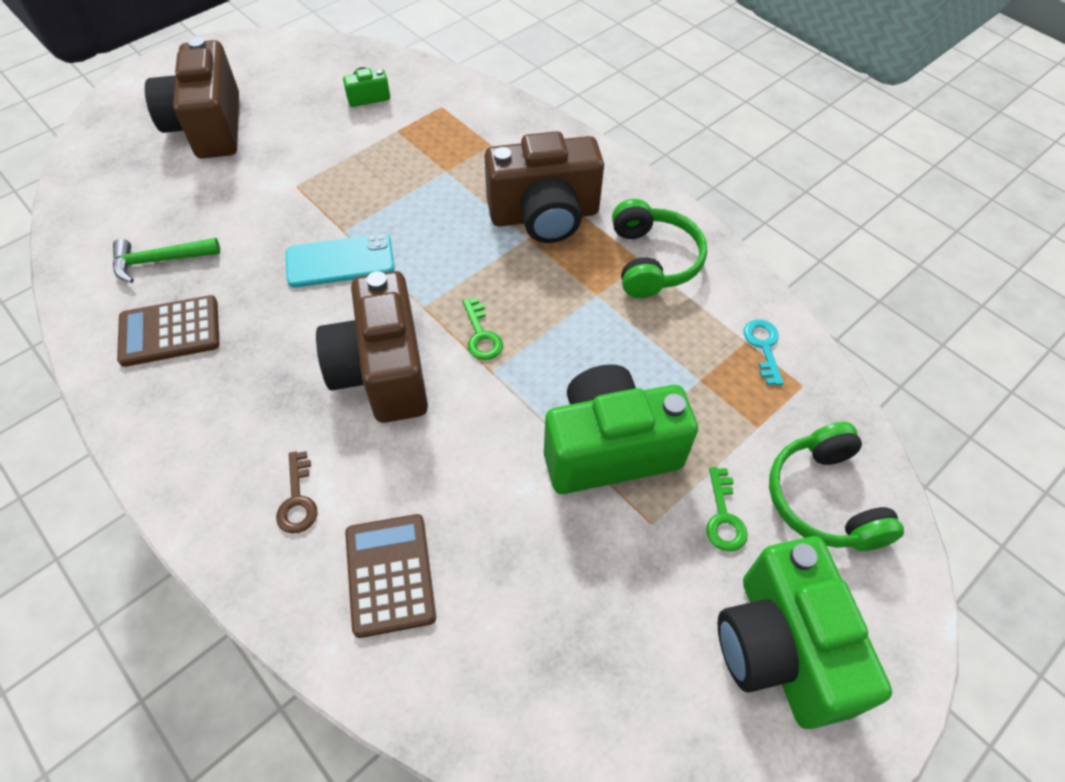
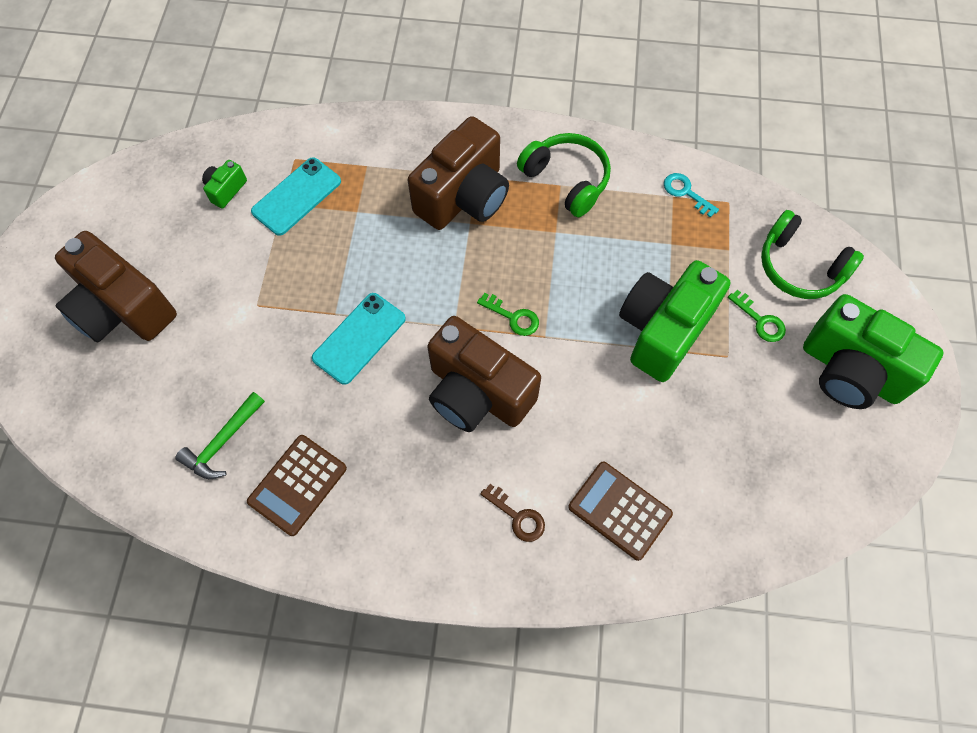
camera: 40 degrees left, 10 degrees up
(413, 132) = (297, 196): none -> turquoise phone

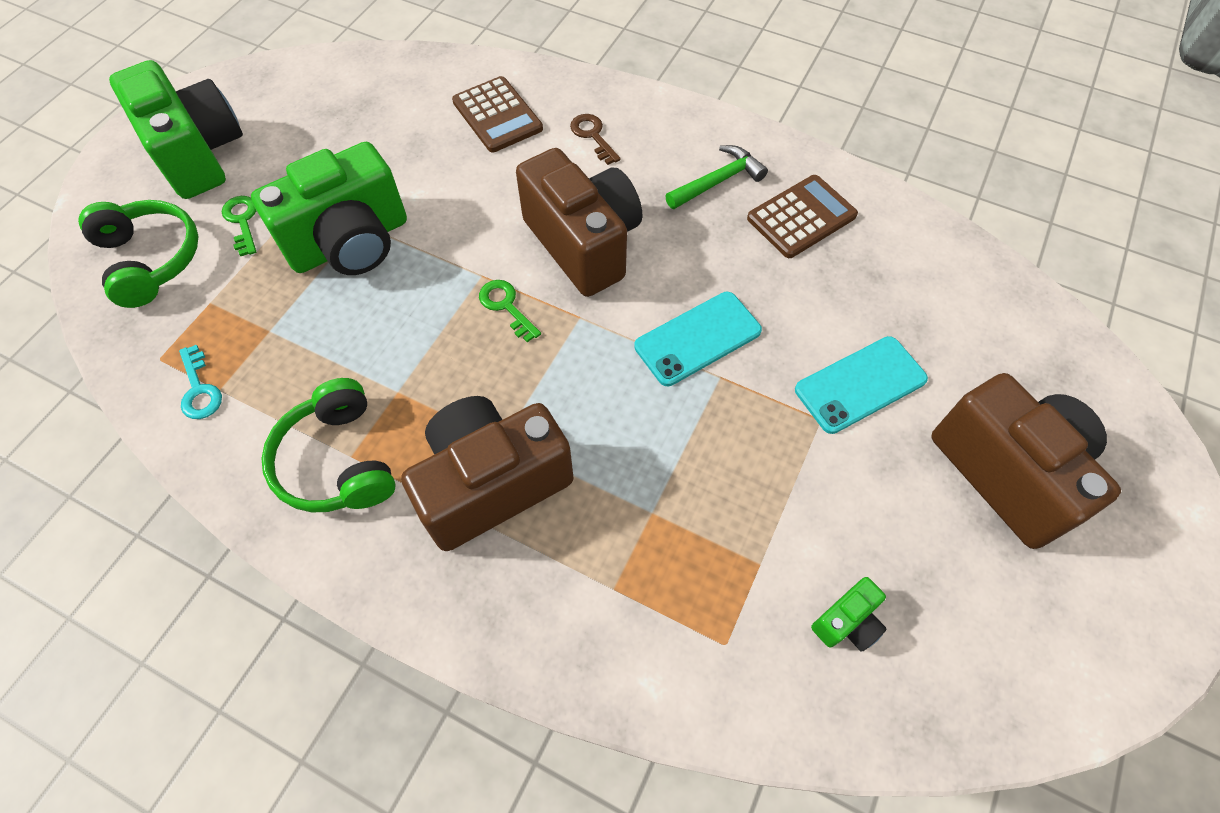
camera: 160 degrees left, 5 degrees down
(223, 442) = (878, 278): green hammer -> green hammer (717, 181)
(297, 196) = (736, 570): turquoise phone -> turquoise phone (860, 384)

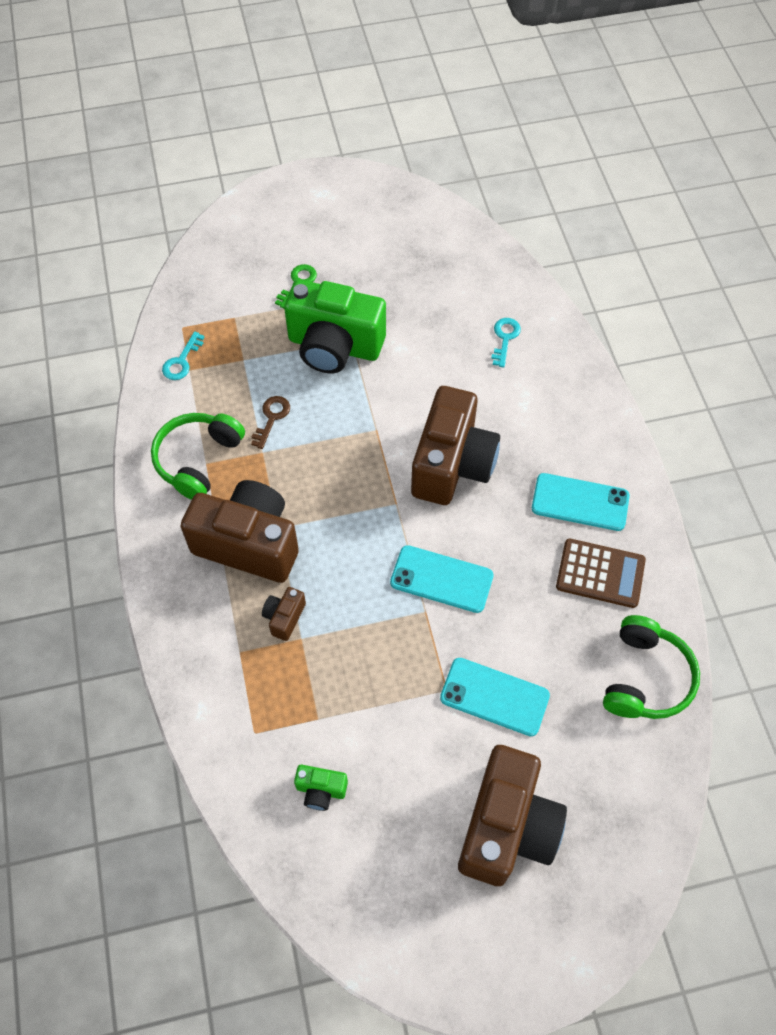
camera: 50 degrees right, 0 degrees up
(151, 260) = (234, 266): green headphones -> green headphones (645, 677)
(198, 153) = (321, 220): green camera -> none
(497, 115) = (505, 338): brown calculator -> turquoise key
(506, 306) = (367, 459): green key -> none
(593, 136) = (544, 403): brown key -> brown key (271, 418)
(612, 511) = (284, 617): none -> brown camera
(717, 181) = (580, 502): green hammer -> turquoise phone

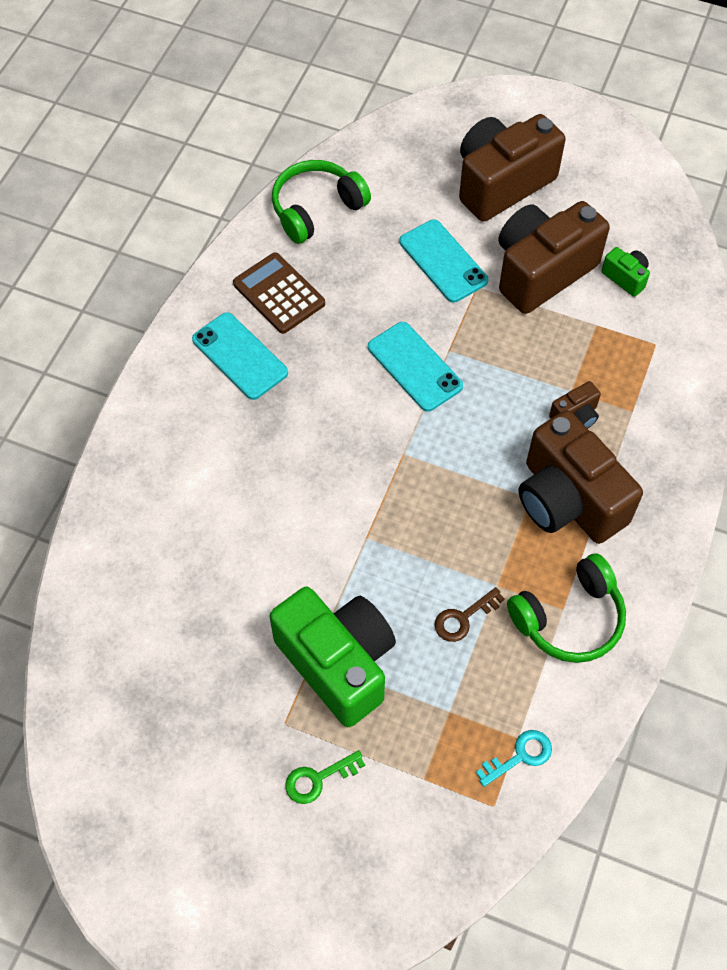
camera: 145 degrees left, 0 degrees up
(452, 464) = (322, 458): brown camera -> brown camera (542, 271)
(505, 338) = (155, 554): turquoise key -> none

